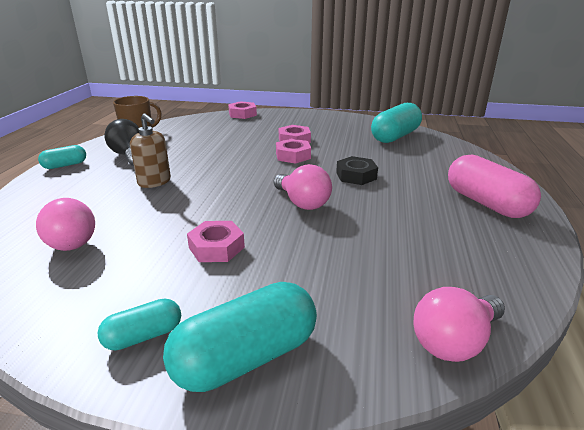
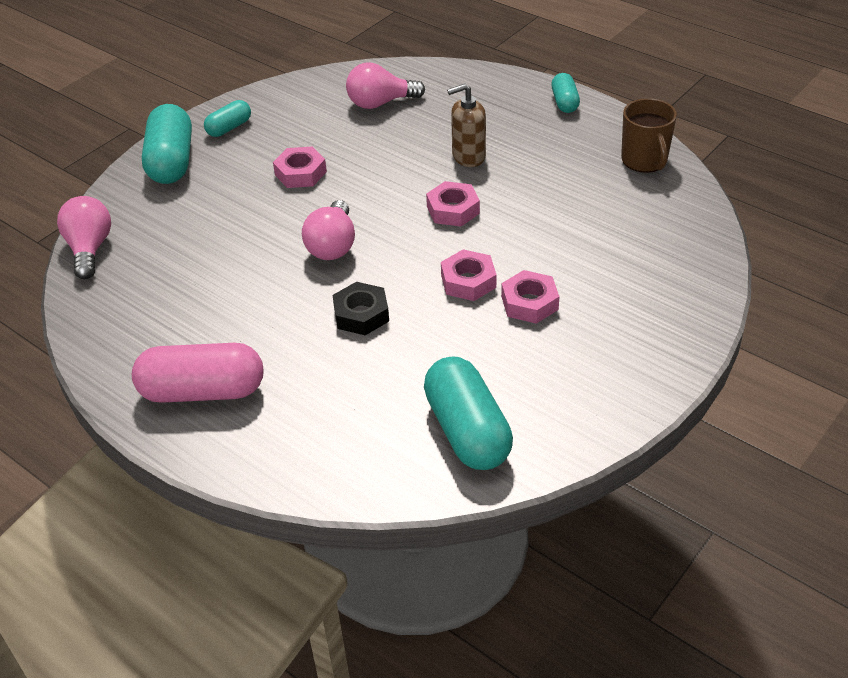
camera: 120 degrees right, 15 degrees up
(128, 155) = (567, 146): black light bulb -> none
(143, 336) = (229, 128): turquoise capsule -> turquoise capsule turned 45 degrees clockwise
(242, 114) = (706, 283): pink nut -> pink nut (453, 210)
(302, 203) = (332, 245): pink light bulb -> pink light bulb turned 75 degrees counterclockwise

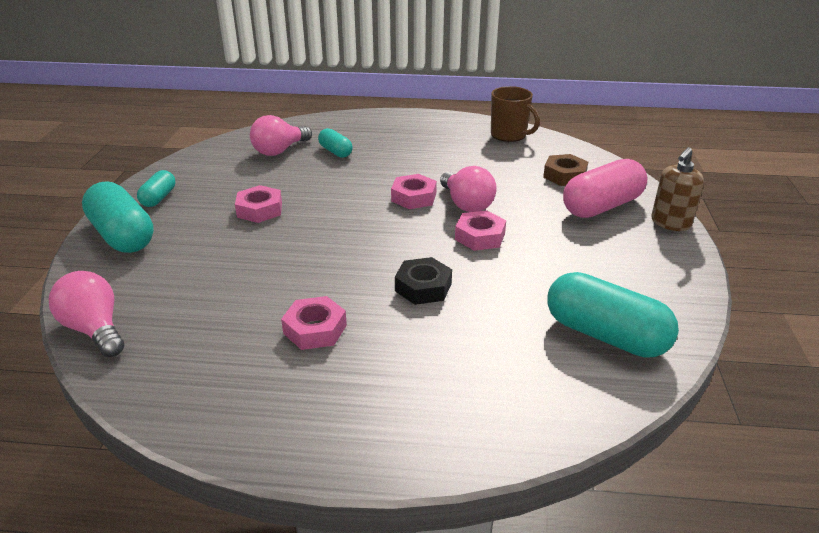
camera: 35 degrees left, 10 degrees down
(203, 391) = (344, 404): pink capsule -> pink capsule (601, 206)
(332, 245) = (343, 249): pink light bulb -> pink light bulb (466, 204)
(468, 156) = (386, 164): brown soap dispenser -> brown soap dispenser (670, 223)
(529, 303) = (540, 235): pink nut -> pink nut (315, 329)
(564, 102) = (417, 119): turquoise capsule -> turquoise capsule (335, 152)
(643, 239) = (564, 175): none -> brown nut

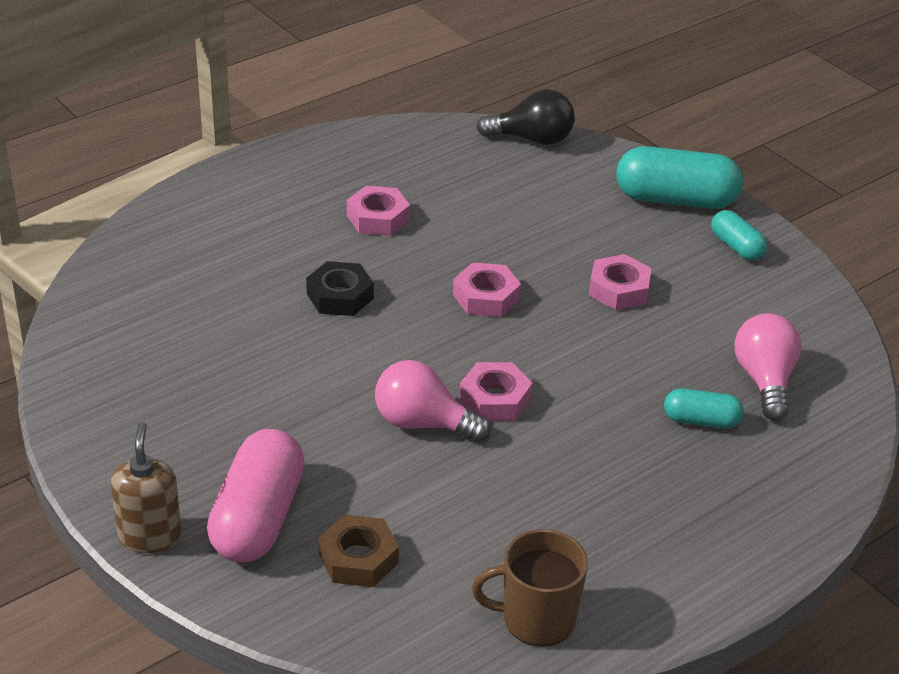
camera: 135 degrees right, 5 degrees up
(95, 329) = (532, 139): pink light bulb -> black light bulb
(480, 236) = (354, 383): pink nut -> pink nut (486, 297)
(605, 335) = (132, 335): turquoise capsule -> none

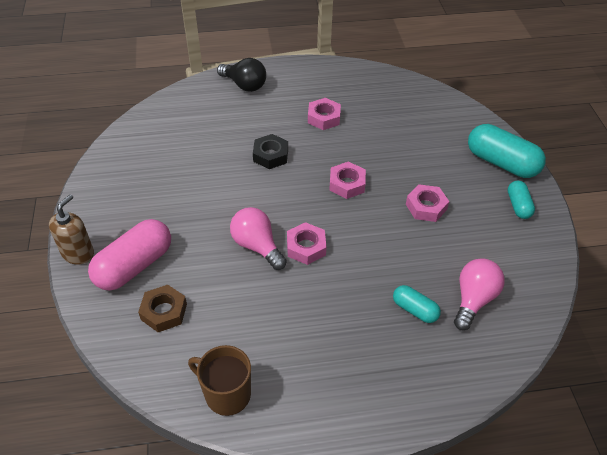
camera: 30 degrees right, 10 degrees up
(532, 139) = (442, 99): black light bulb -> black light bulb (244, 85)

